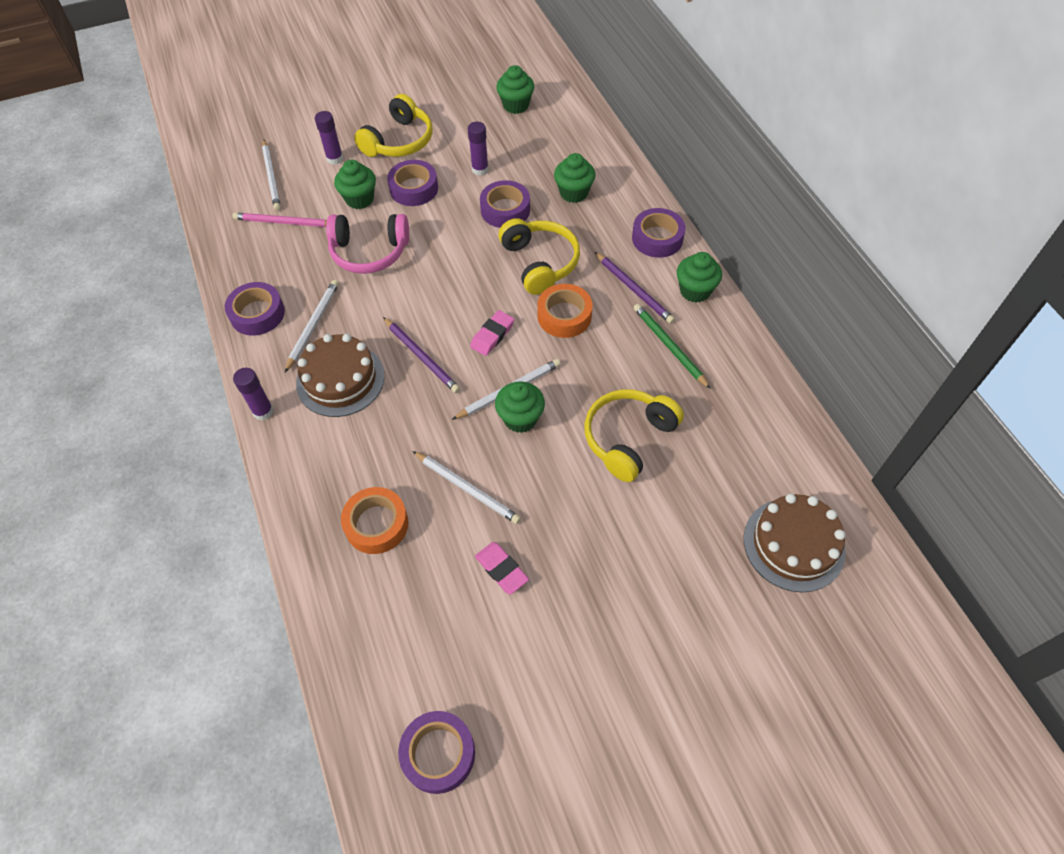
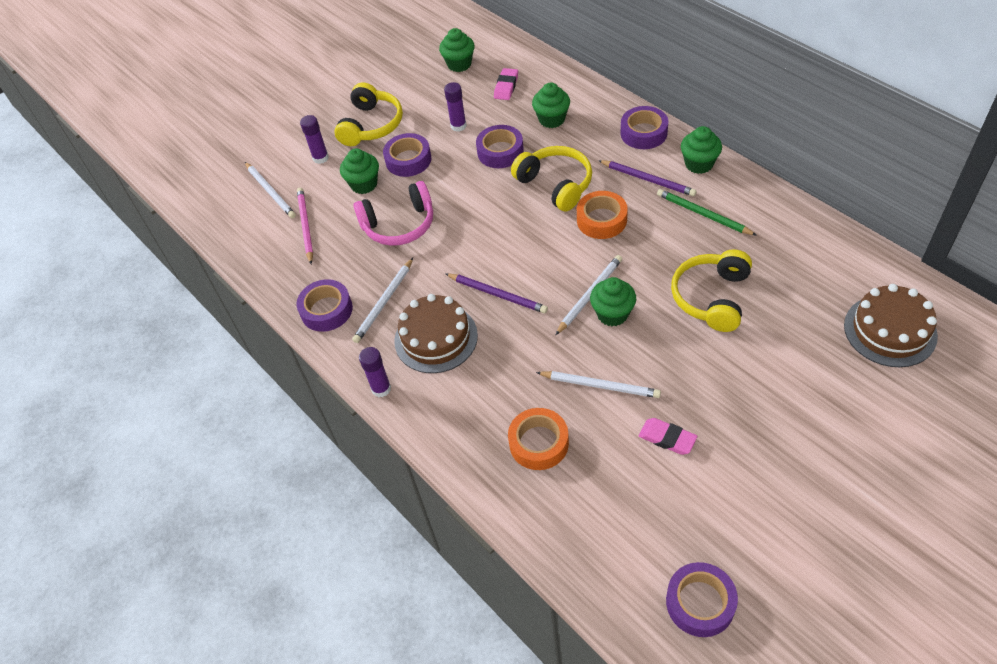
camera: 15 degrees left, 5 degrees down
(284, 222) = (305, 226): pink pencil -> pink pencil turned 90 degrees clockwise
(313, 325) = (384, 302): white pencil -> white pencil turned 150 degrees counterclockwise
(492, 335) = (549, 256): pink eraser -> pink eraser (506, 87)

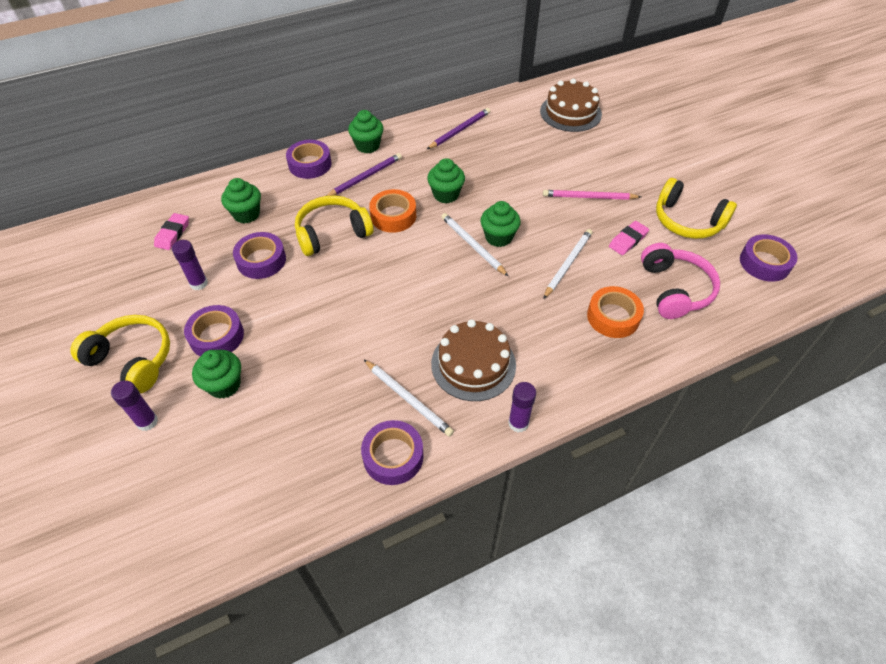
camera: 80 degrees left, 0 degrees up
(270, 192) = (165, 489): white pencil -> none
(305, 226) = (251, 457): pink pencil -> pink pencil (589, 197)
(399, 225) = (307, 364): pink headphones -> pink headphones (674, 289)
(459, 64) = (103, 261): green cupcake -> green cupcake (446, 194)
(497, 294) = (442, 305): purple pencil -> purple pencil (459, 130)
(506, 87) = (173, 234): pink eraser -> pink eraser turned 75 degrees clockwise
(703, 214) = (422, 159): green pencil -> none
(712, 297) = (507, 180): yellow headphones -> yellow headphones (687, 221)

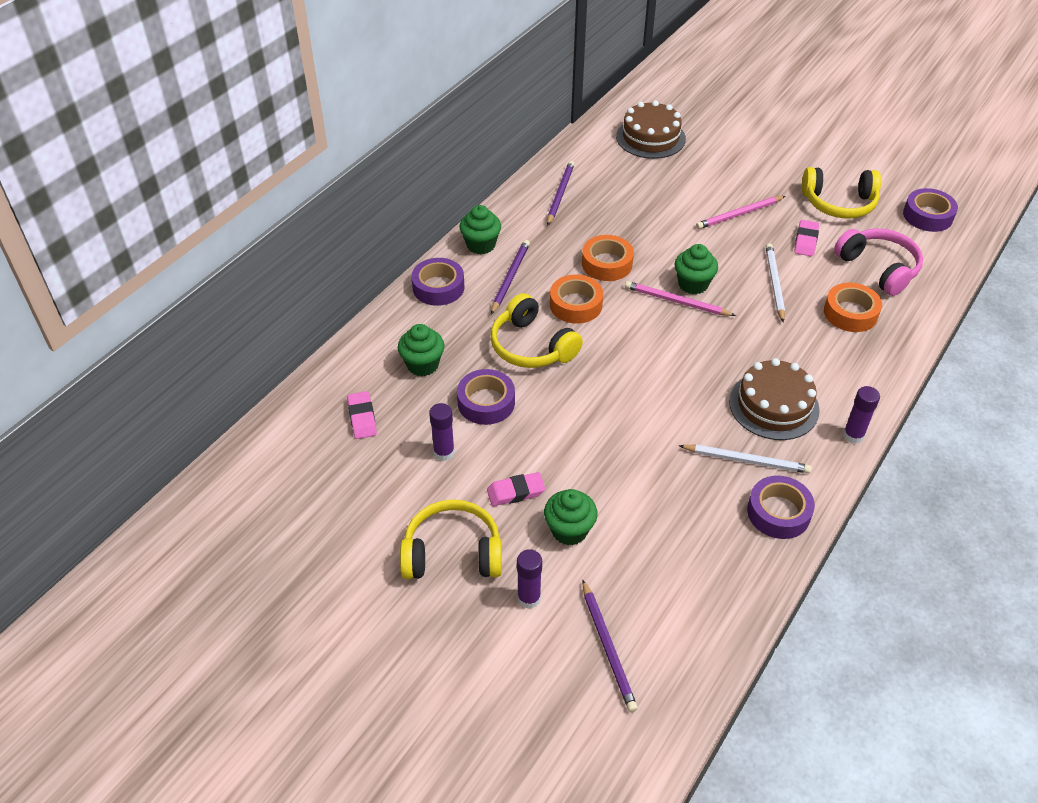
camera: 30 degrees left, 5 degrees down
(161, 493) = (608, 647): none -> purple pencil
(216, 336) = (515, 492): purple tape -> pink eraser
(332, 233) = (532, 346): yellow headphones -> yellow headphones turned 75 degrees counterclockwise
(446, 194) = (607, 264): green cupcake -> orange tape
(472, 245) = (676, 301): white pencil -> pink pencil

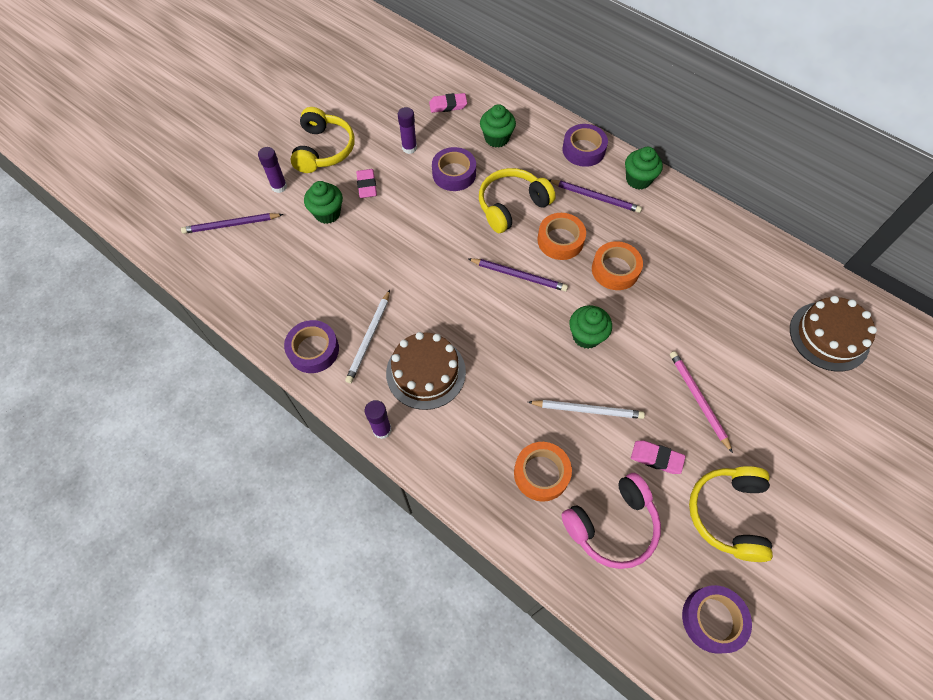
camera: 95 degrees right, 15 degrees up
(560, 194) = (717, 243): purple pencil -> purple pencil (519, 275)
(676, 301) = (562, 318): pink pencil -> none

